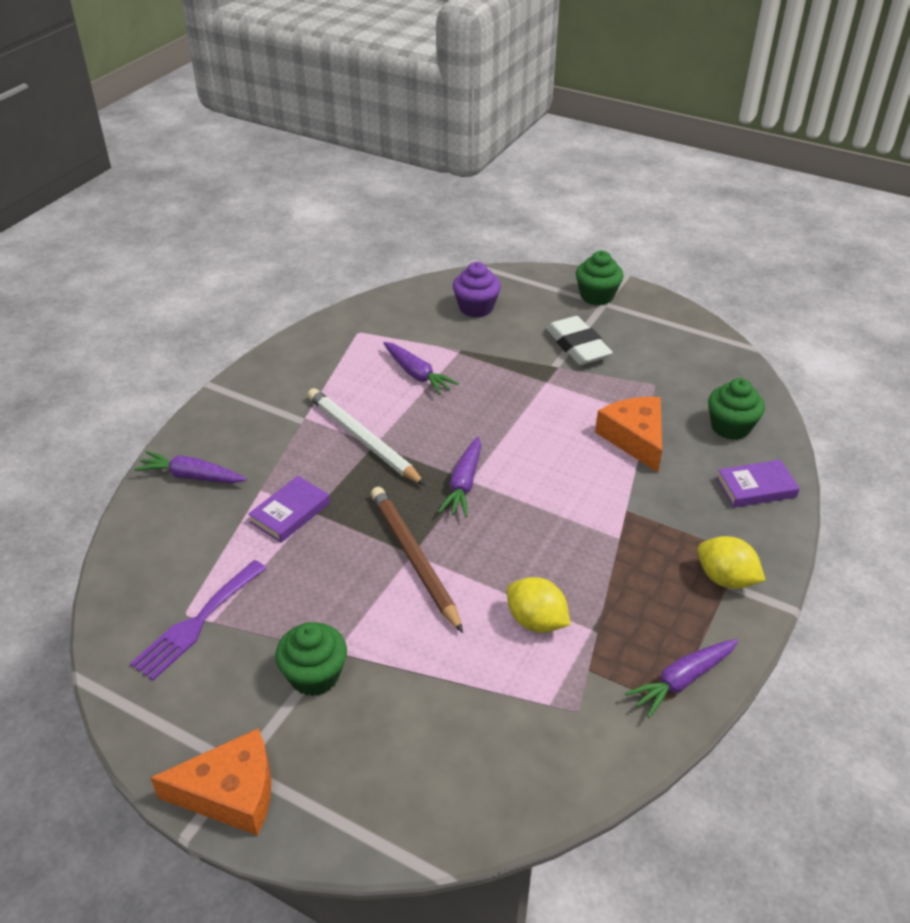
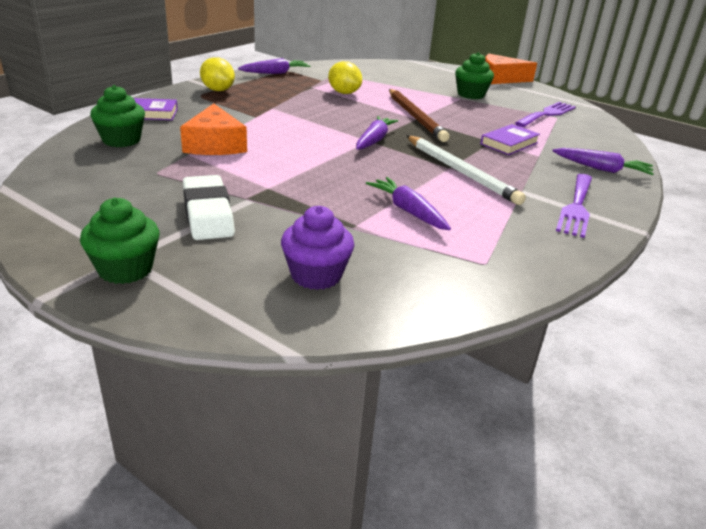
camera: 175 degrees left, 10 degrees down
(256, 405) = (576, 207): none -> purple fork

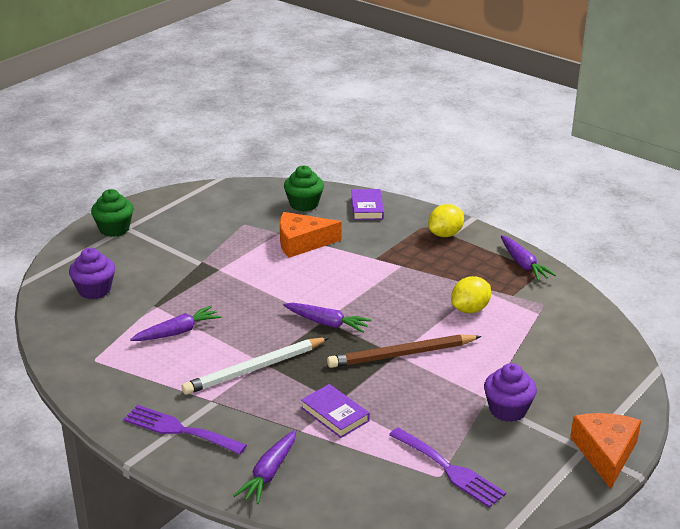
camera: 95 degrees right, 0 degrees up
(208, 214) = (179, 248): white eraser -> none
(470, 95) = (507, 410): green cupcake -> purple cupcake

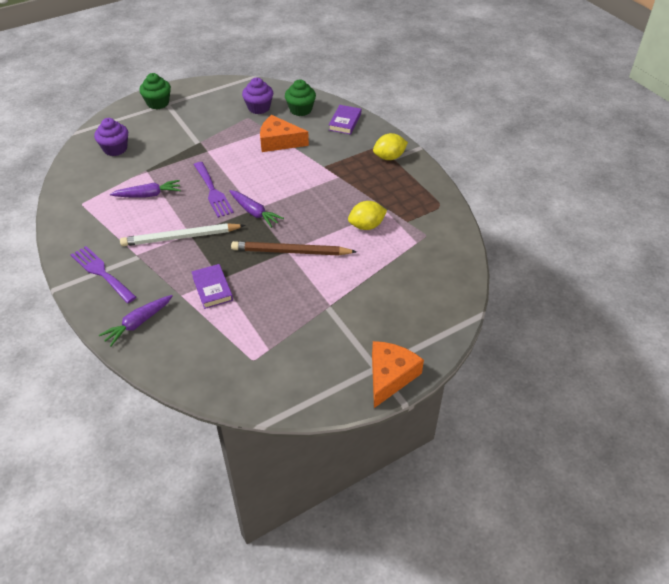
camera: 20 degrees right, 15 degrees up
(449, 469) = (264, 356): purple fork -> purple fork (213, 192)
(507, 410) = (339, 318): purple cupcake -> purple cupcake (259, 108)
(523, 264) = (433, 196): purple carrot -> none

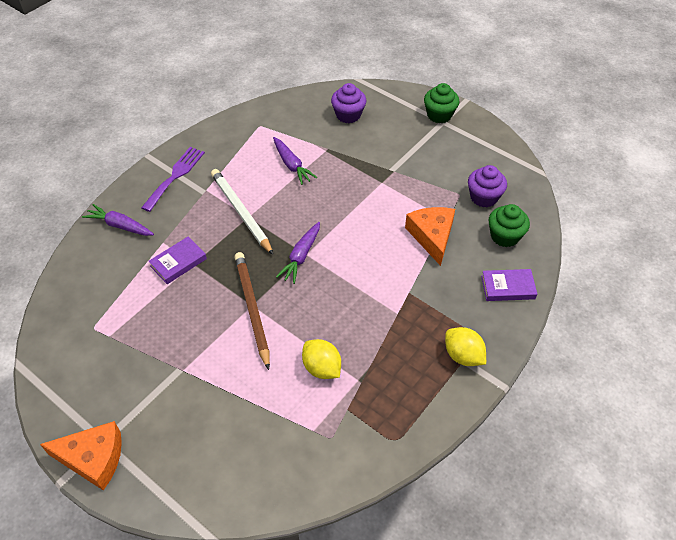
camera: 70 degrees right, 5 degrees up
(213, 192) = (319, 211): purple fork -> none

